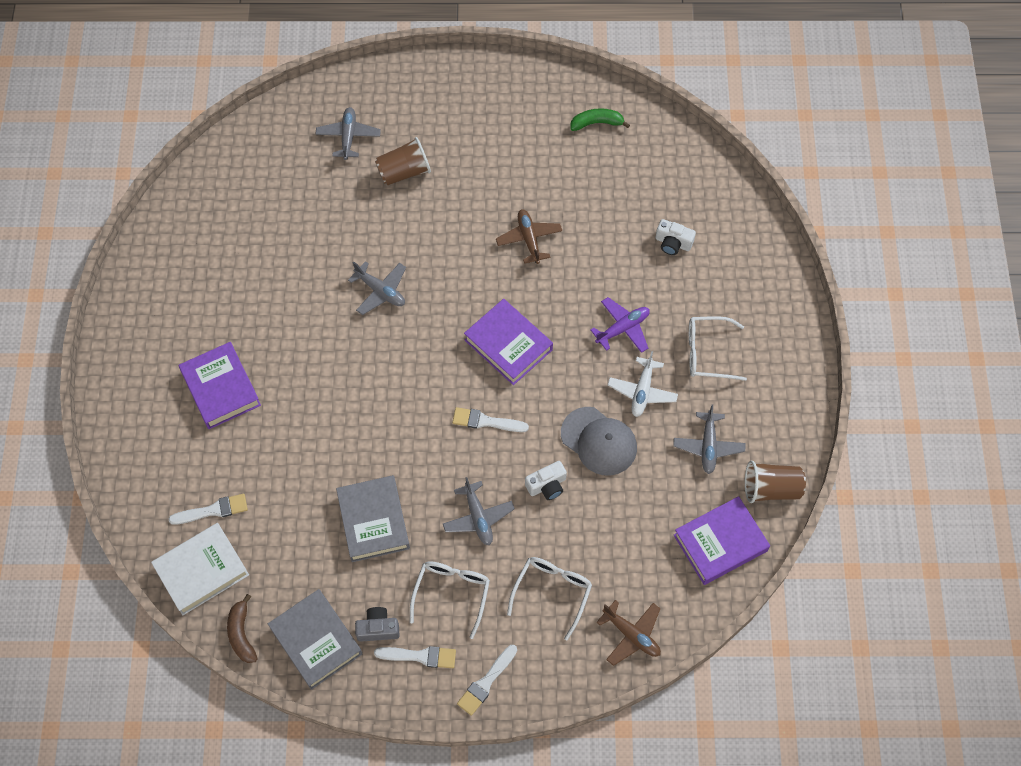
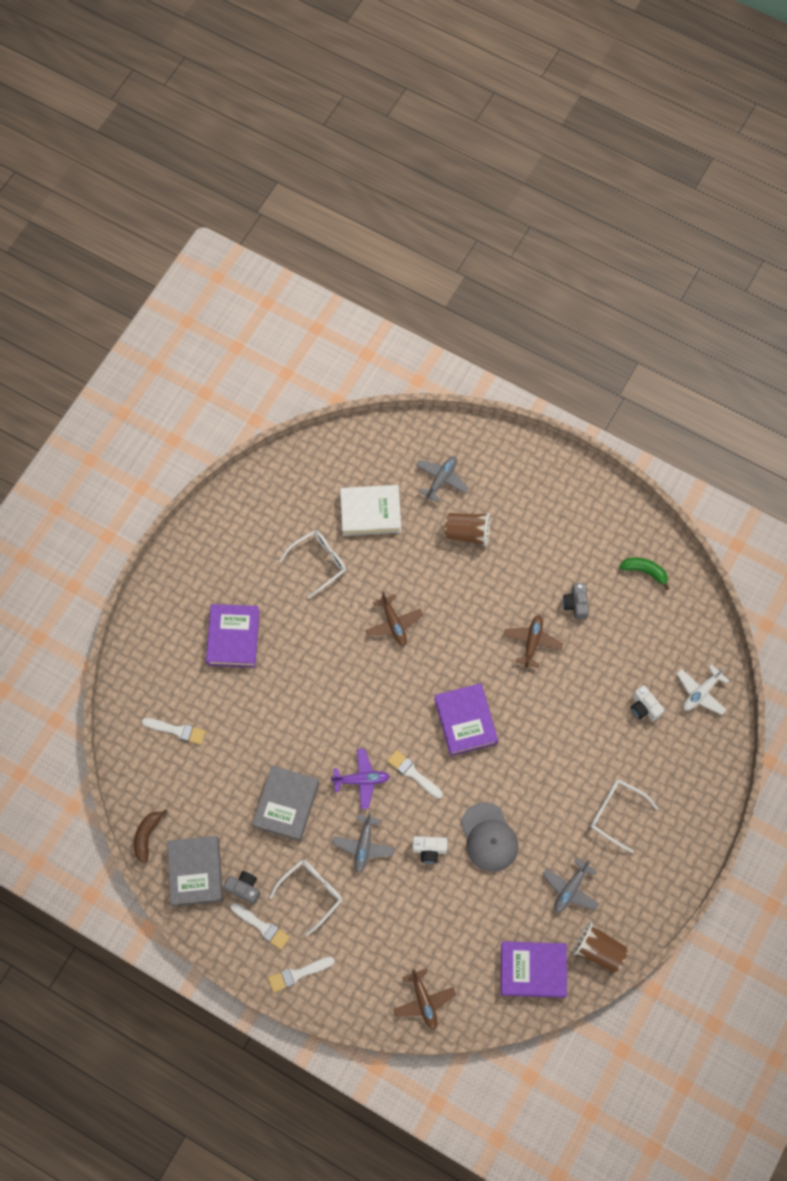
camera: 30 degrees right, 5 degrees up
(202, 571) = (145, 772): white book -> white book (370, 512)
(380, 291) = (393, 623): grey plane -> brown plane
(549, 184) = (575, 604): none -> grey camera
(552, 592) = (384, 935): white glasses -> white glasses (318, 562)
(622, 328) = (561, 756): purple plane -> purple plane (361, 780)
(642, 391) = (546, 816): white plane -> white plane (701, 692)

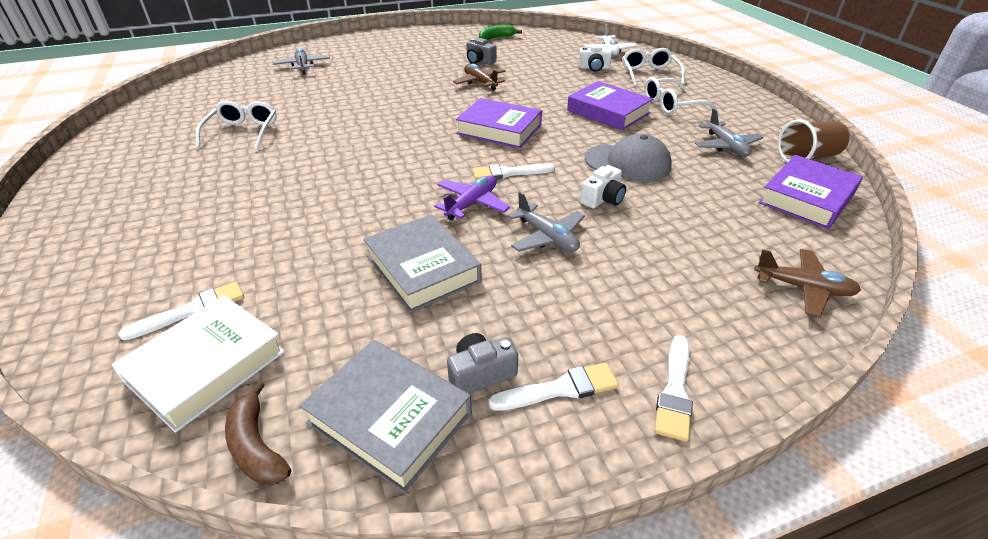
camera: 50 degrees left, 30 degrees down
(233, 637) = (196, 208): purple book -> purple book (608, 112)
(311, 893) = (560, 309): white glasses -> white glasses (649, 74)
(370, 512) = (261, 96): white book -> white book (206, 366)
(393, 623) = (361, 124): brown plane -> none
(467, 533) = (357, 72): brown cup -> none

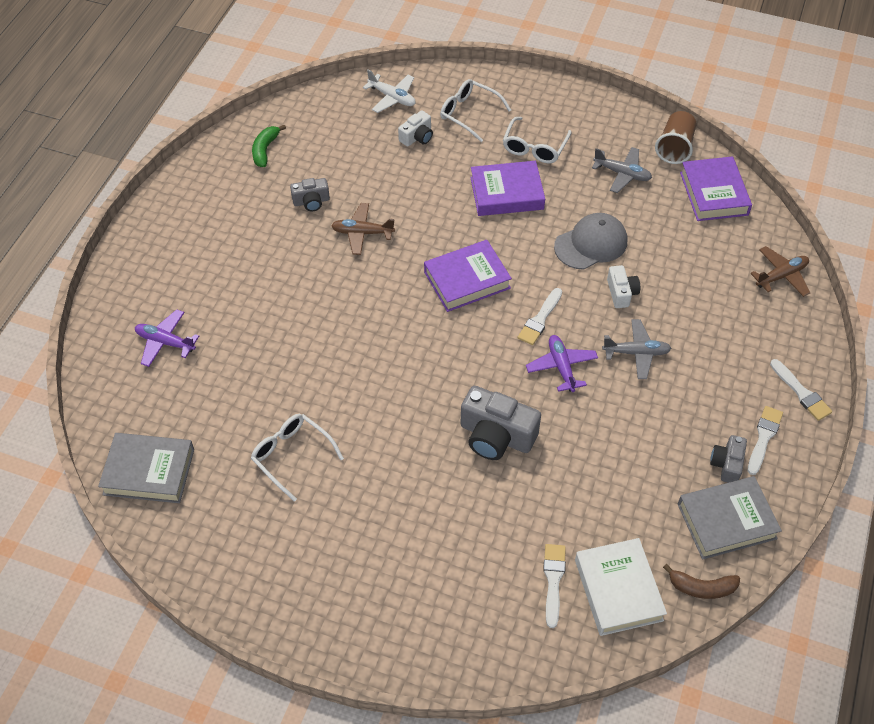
camera: 50 degrees left, 15 degrees up
(302, 66) = (165, 342): grey plane -> purple plane
(352, 204) = (496, 436): none -> grey camera
(422, 268) = (613, 438): grey book -> grey book (149, 472)

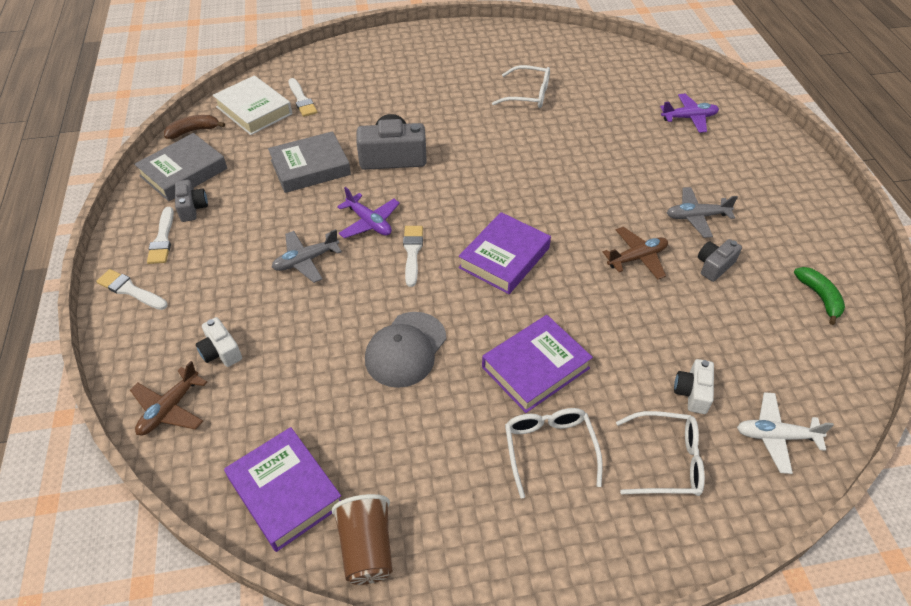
camera: 150 degrees right, 5 degrees down
(149, 472) = (607, 57): grey book -> grey book (310, 167)
(621, 293) = (346, 310): white camera -> white camera (221, 351)
(622, 174) = (418, 463): grey plane -> grey plane (696, 217)

